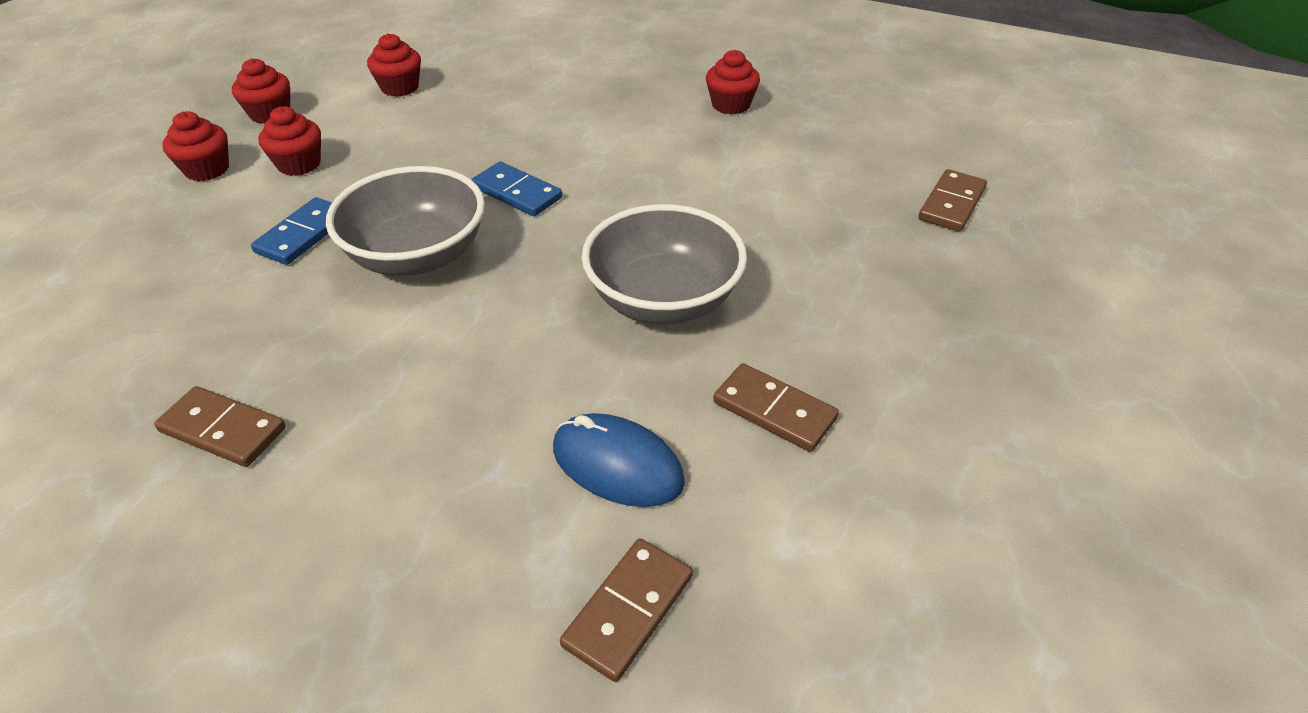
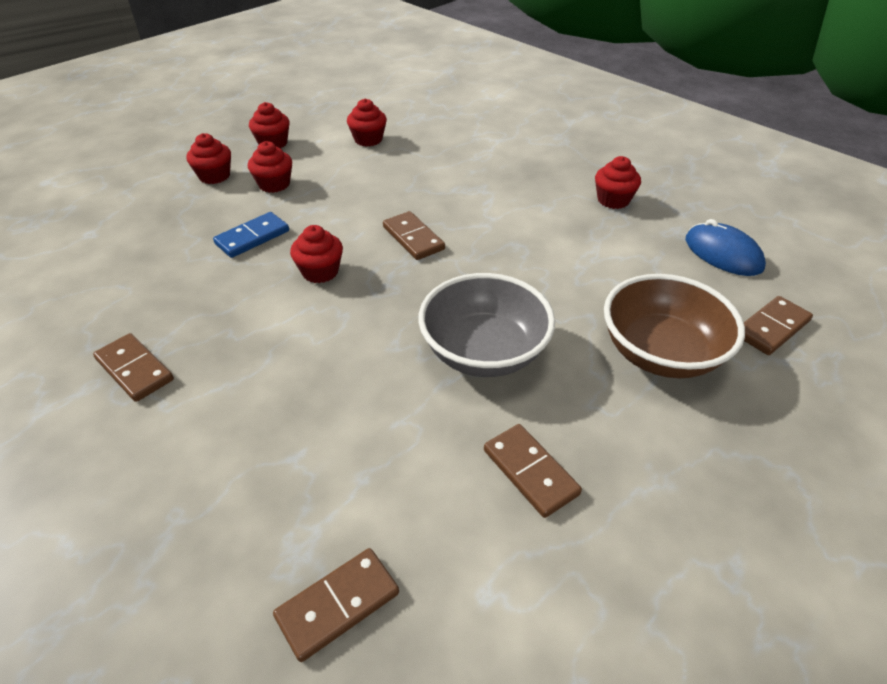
camera: 20 degrees right, 0 degrees up
(417, 256) = (320, 271): grey bowl -> red cupcake
(517, 193) = (413, 238): blue domino -> brown domino
(617, 465) = (385, 480): blue mouse -> blue mouse (723, 254)
(854, 255) = (660, 353): none -> brown bowl

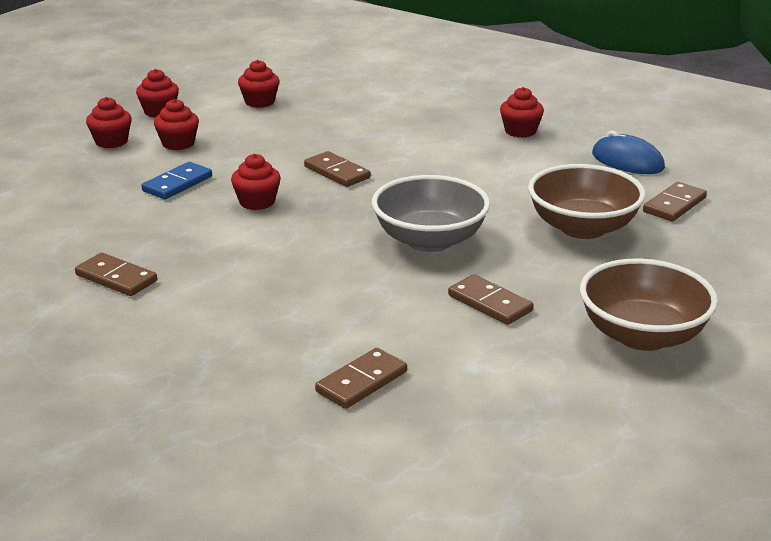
camera: 10 degrees left, 15 degrees down
(715, 567) = (642, 335): none -> brown bowl

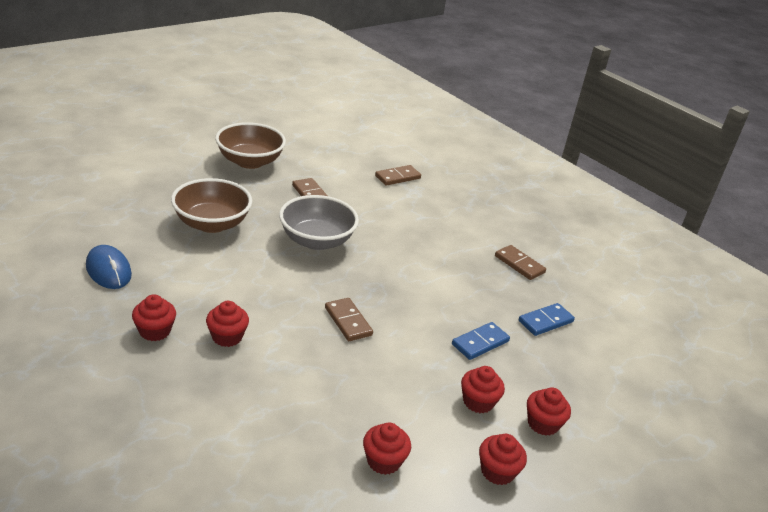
camera: 170 degrees left, 5 degrees up
(89, 218) = (545, 321): none -> blue domino
(257, 202) = (420, 305): red cupcake -> red cupcake (227, 337)
(674, 205) = (130, 224): brown domino -> none

